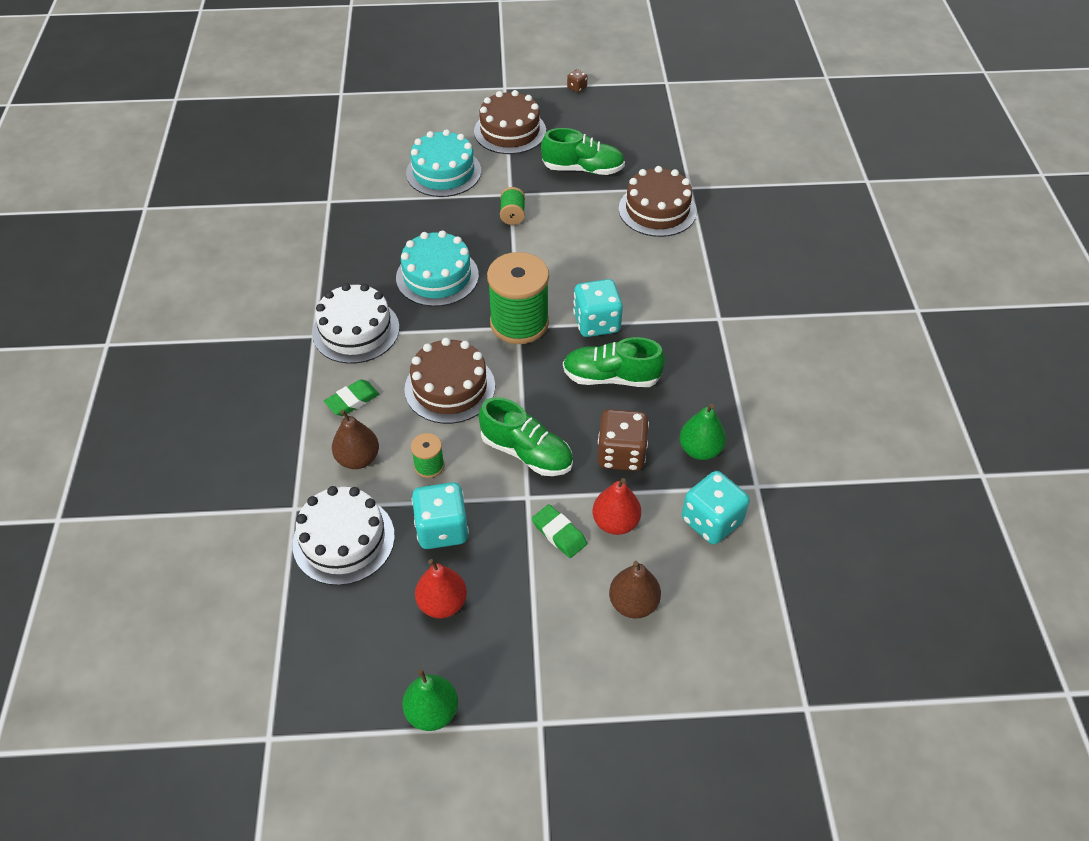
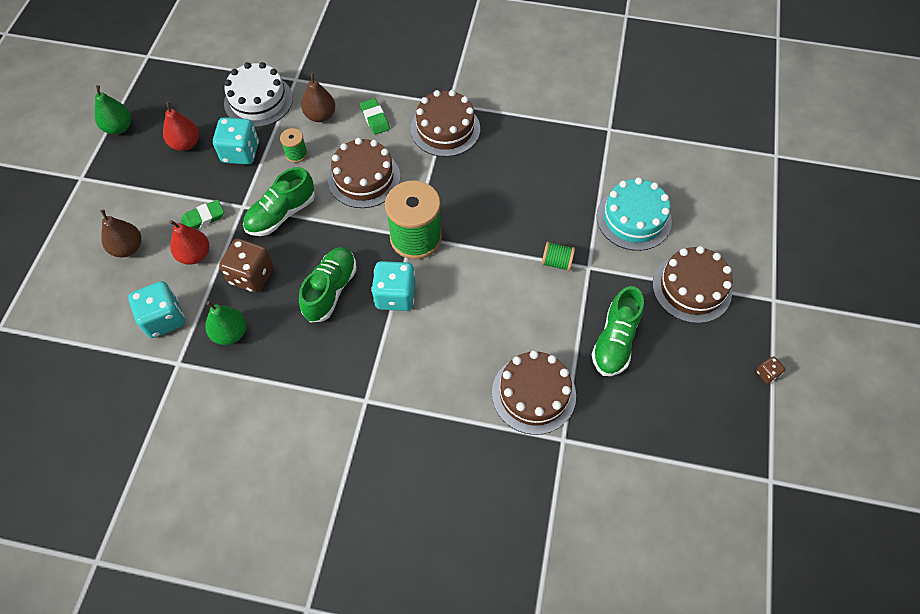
camera: 105 degrees right, 10 degrees up
(356, 330) = (445, 129): white cake -> brown cake
(437, 276) = (490, 190): turquoise cake -> none

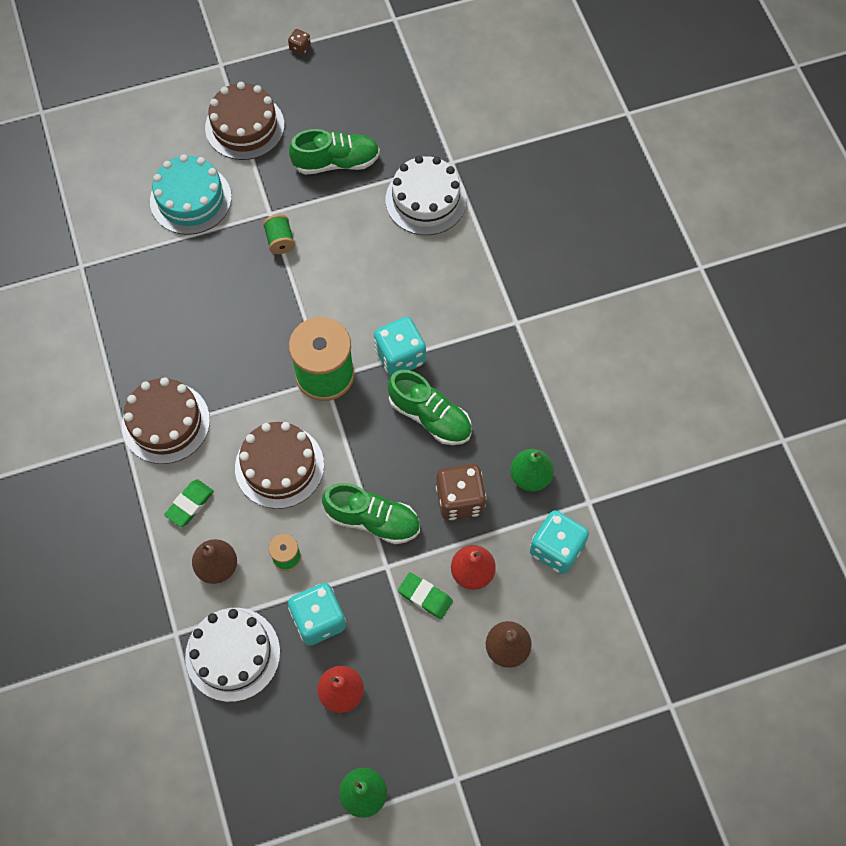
camera: 120 degrees left, 5 degrees up
(330, 290) = (430, 416): green shoe -> green shoe turned 135 degrees counterclockwise
(533, 394) = (426, 200): brown cake -> white cake

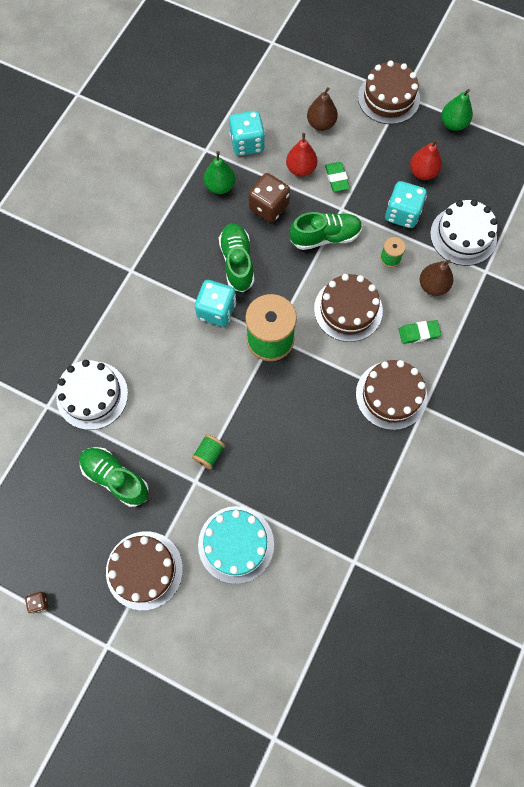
camera: 135 degrees left, 5 degrees up
(372, 520) = (325, 237): green shoe -> green shoe turned 105 degrees clockwise
(468, 758) = (388, 98): none -> brown cake

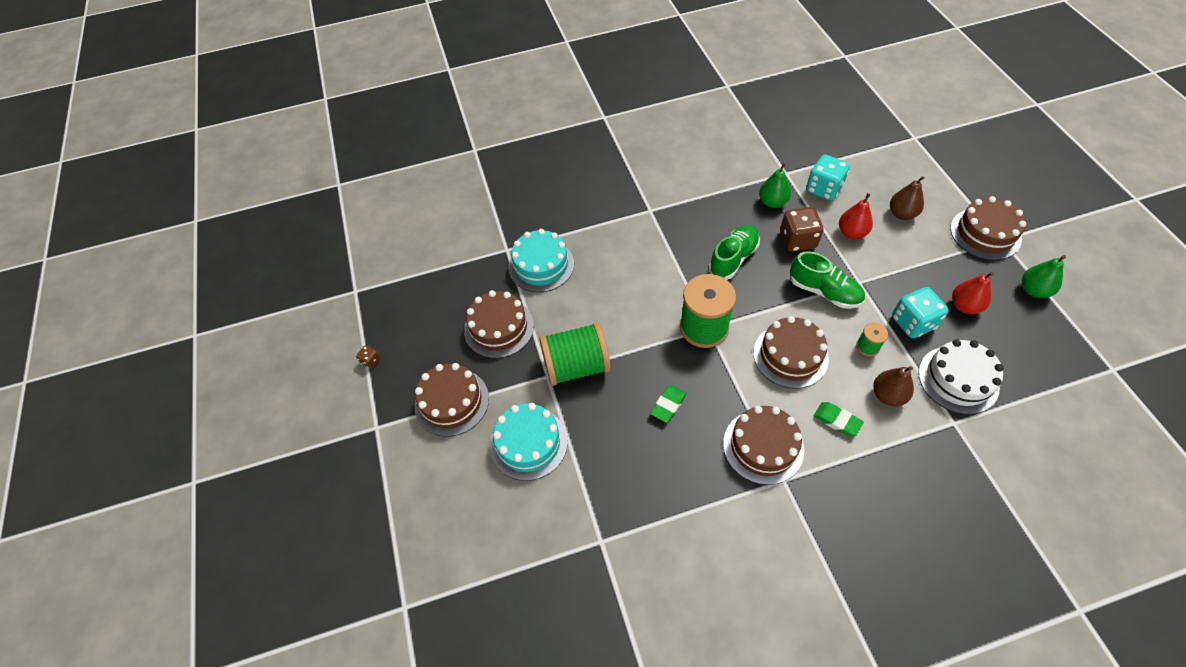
camera: 50 degrees right, 15 degrees down
(92, 395) = (541, 265): white cake -> turquoise cake
(115, 478) = (499, 328): green shoe -> brown cake
(209, 454) = (576, 366): green spool -> green spool, size x2.18
(216, 310) = (683, 278): turquoise dice -> none
(336, 178) = (877, 259): green eraser -> green eraser (668, 405)

